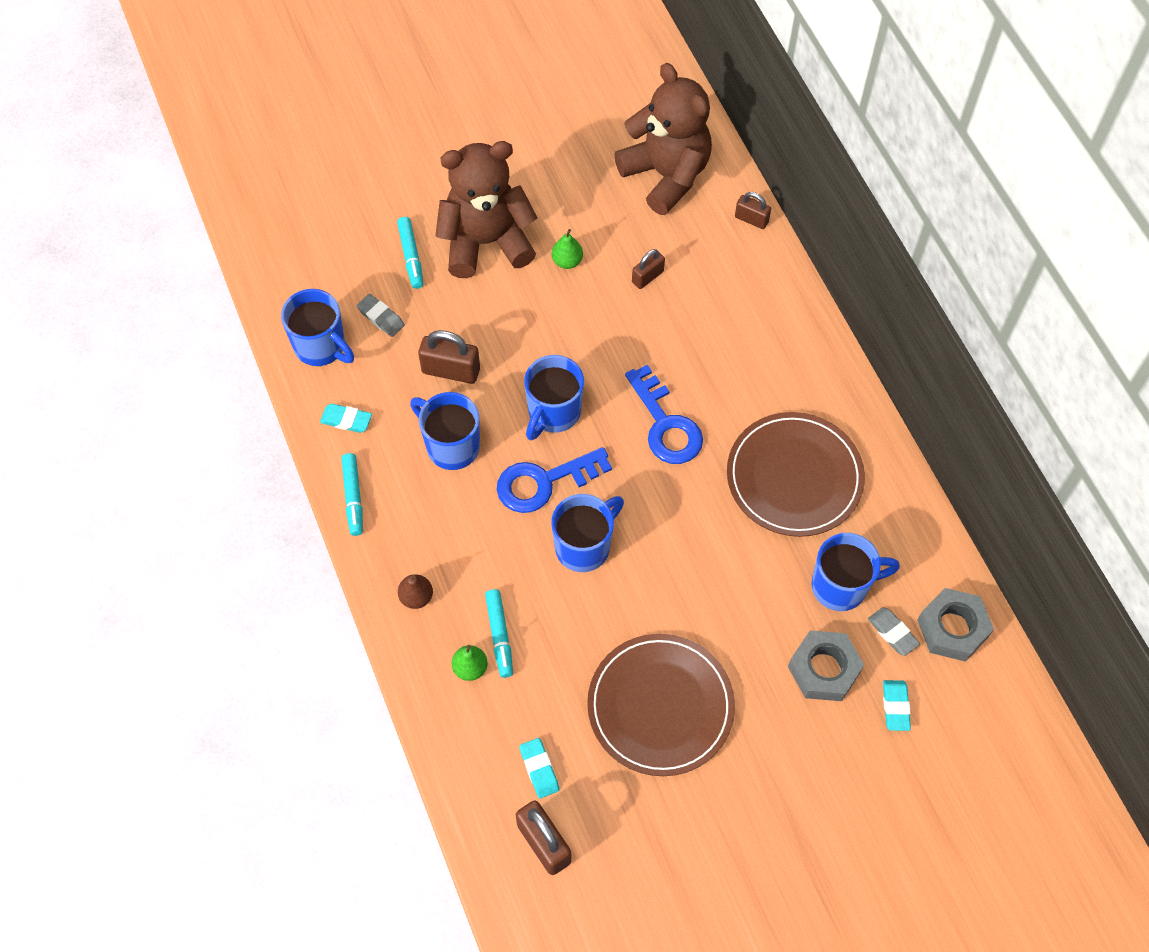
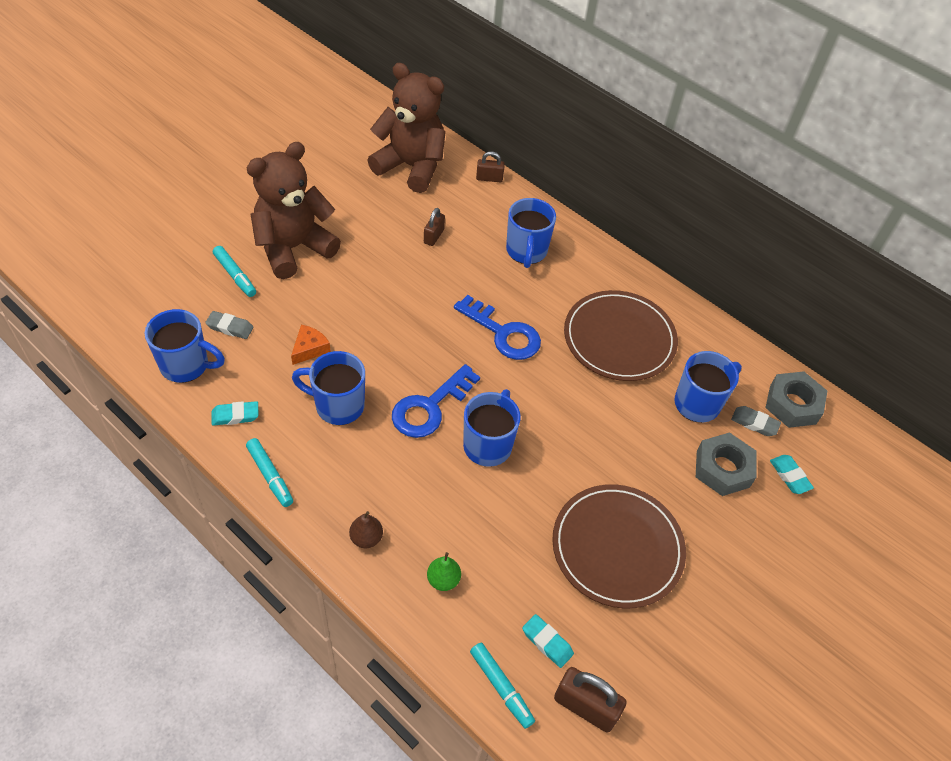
camera: 30 degrees left, 10 degrees down
(451, 370) = (309, 348): brown padlock -> orange cheese
(499, 635) = (455, 542): turquoise marker -> turquoise marker (501, 687)
(553, 413) = (410, 353): blue mug -> blue mug (526, 251)
(567, 261) = (366, 243): green pear -> none

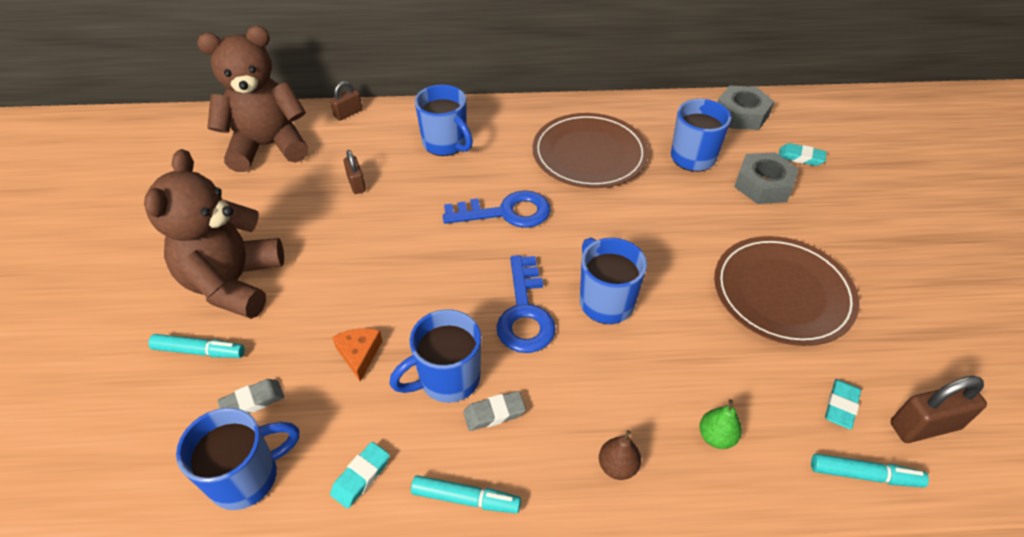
camera: 40 degrees left, 5 degrees down
(547, 642) = (841, 406): turquoise eraser -> turquoise eraser turned 60 degrees counterclockwise
(754, 423) = (739, 142): grey eraser -> grey eraser (494, 413)

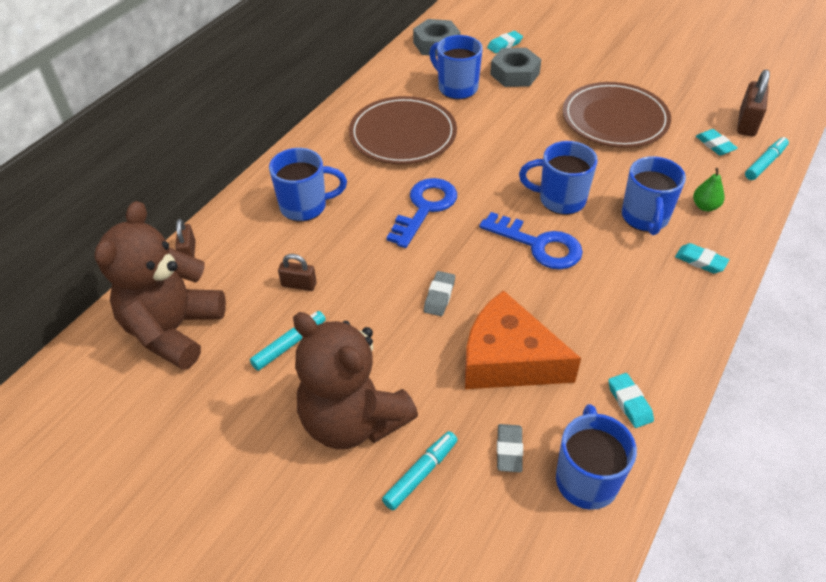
camera: 55 degrees left, 0 degrees up
(359, 354) = (508, 359): orange cheese -> orange cheese, size x2.26
(447, 379) = (571, 315): blue mug -> blue mug (645, 218)
(466, 499) = (682, 349): turquoise marker -> turquoise marker (289, 344)
(494, 413) = (620, 303): grey eraser -> grey eraser (439, 296)
(617, 466) = (700, 261): brown pear -> turquoise eraser

